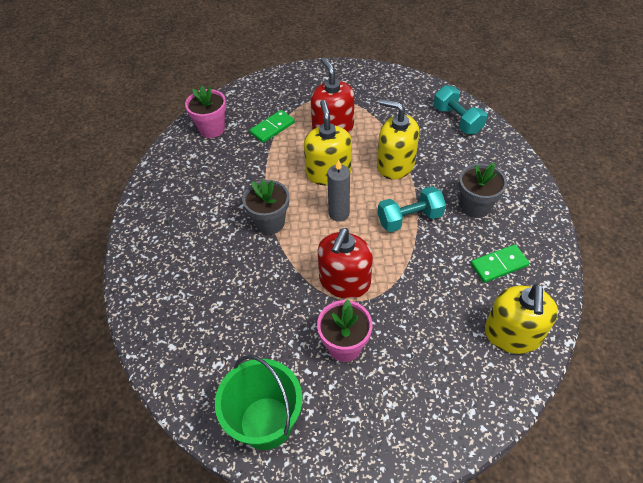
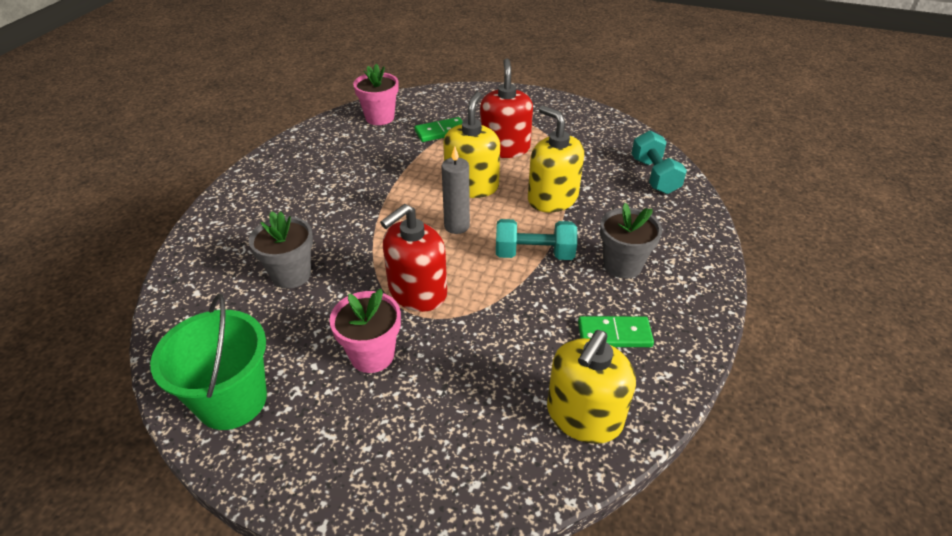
camera: 20 degrees right, 10 degrees down
(270, 222) = (377, 213): grey flower pot -> grey flower pot (291, 274)

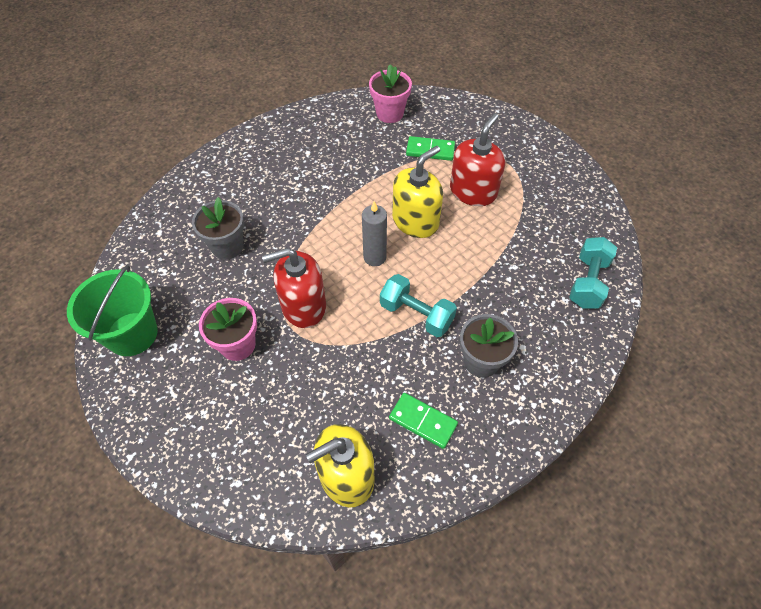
camera: 30 degrees right, 15 degrees up
(552, 198) = (474, 265): yellow soap dispenser -> none

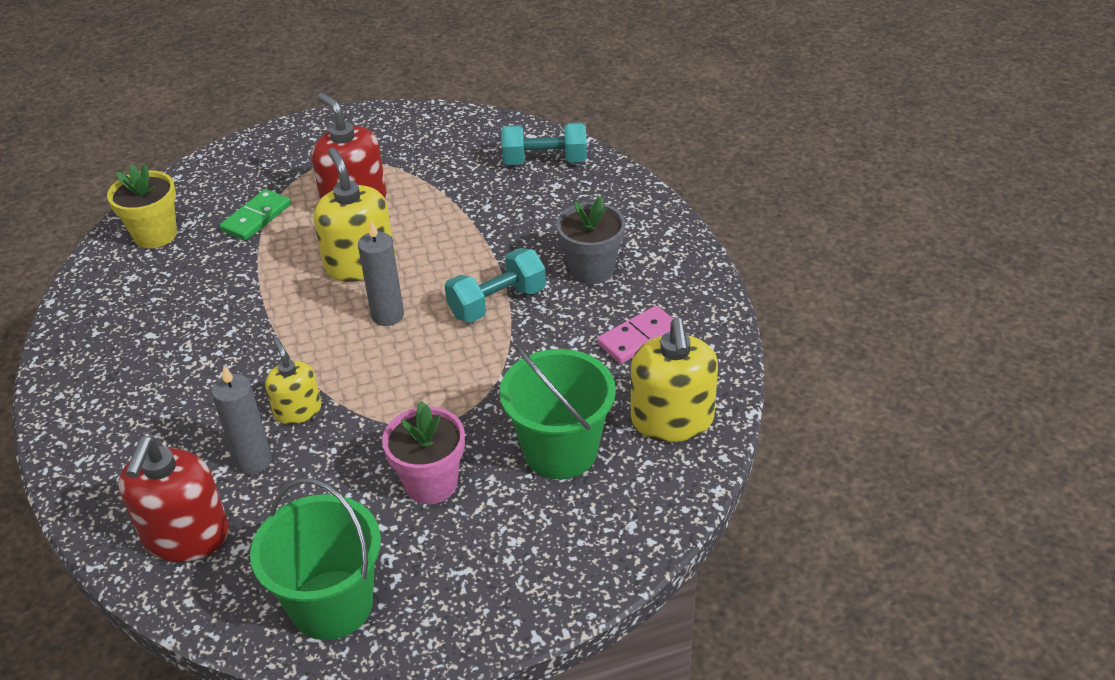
camera: 65 degrees left, 15 degrees down
(227, 246) = (253, 461): grey flower pot -> grey candle
(274, 249) = (298, 410): none -> yellow soap dispenser
(290, 410) = (560, 451): none -> green bucket
(303, 306) = (414, 402): red soap dispenser -> red soap dispenser (186, 535)
(389, 113) = (155, 235): pink flower pot -> yellow flower pot
(423, 421) = (638, 337): green domino -> pink domino
(588, 282) = (545, 161): turquoise dumbbell -> turquoise dumbbell turned 45 degrees counterclockwise

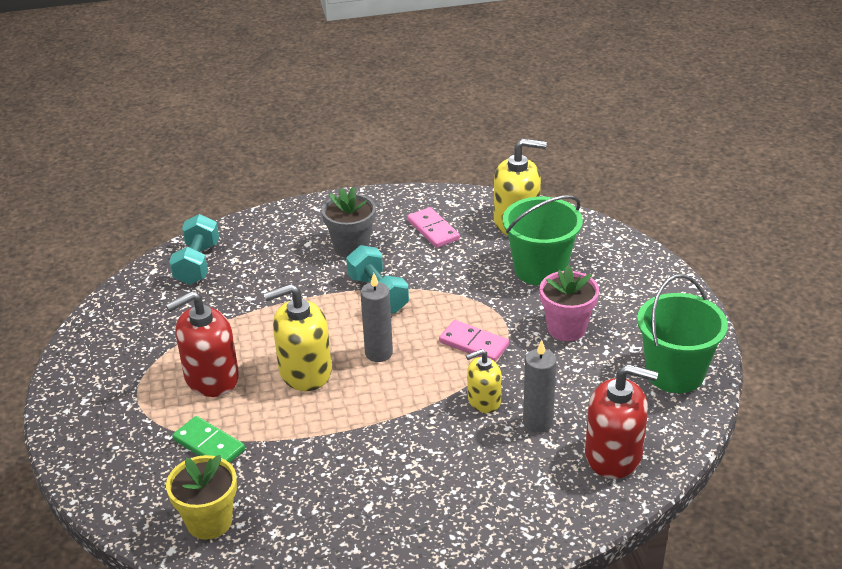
camera: 85 degrees left, 5 degrees down
(402, 394) = (474, 344): none -> pink domino

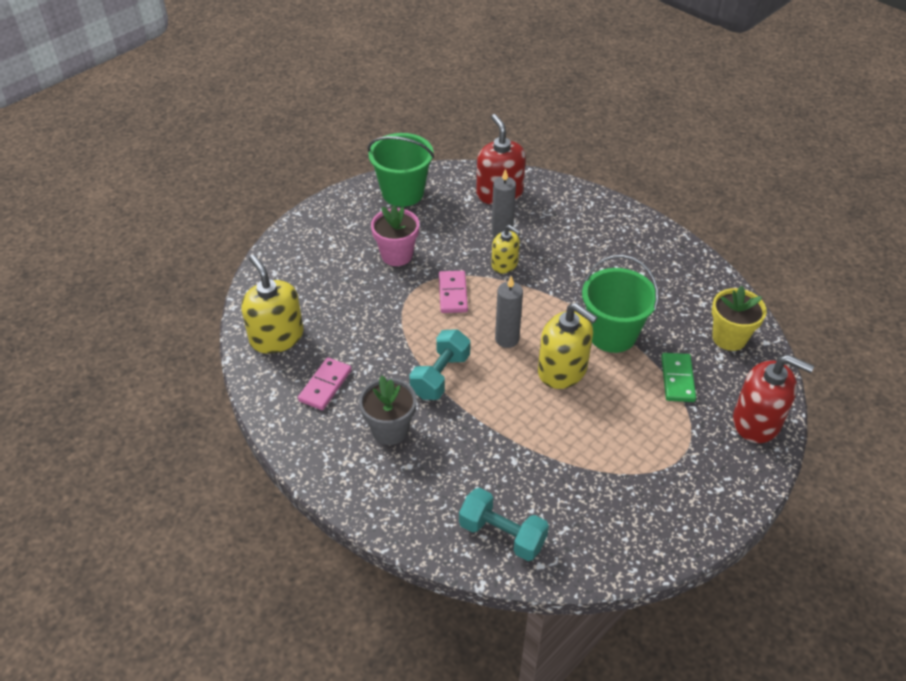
camera: 125 degrees left, 10 degrees up
(197, 264) = (502, 534): turquoise dumbbell -> turquoise dumbbell turned 60 degrees clockwise
(211, 378) = (620, 422): red soap dispenser -> red soap dispenser (757, 421)
(540, 269) = (335, 296): green bucket -> green bucket (612, 334)

